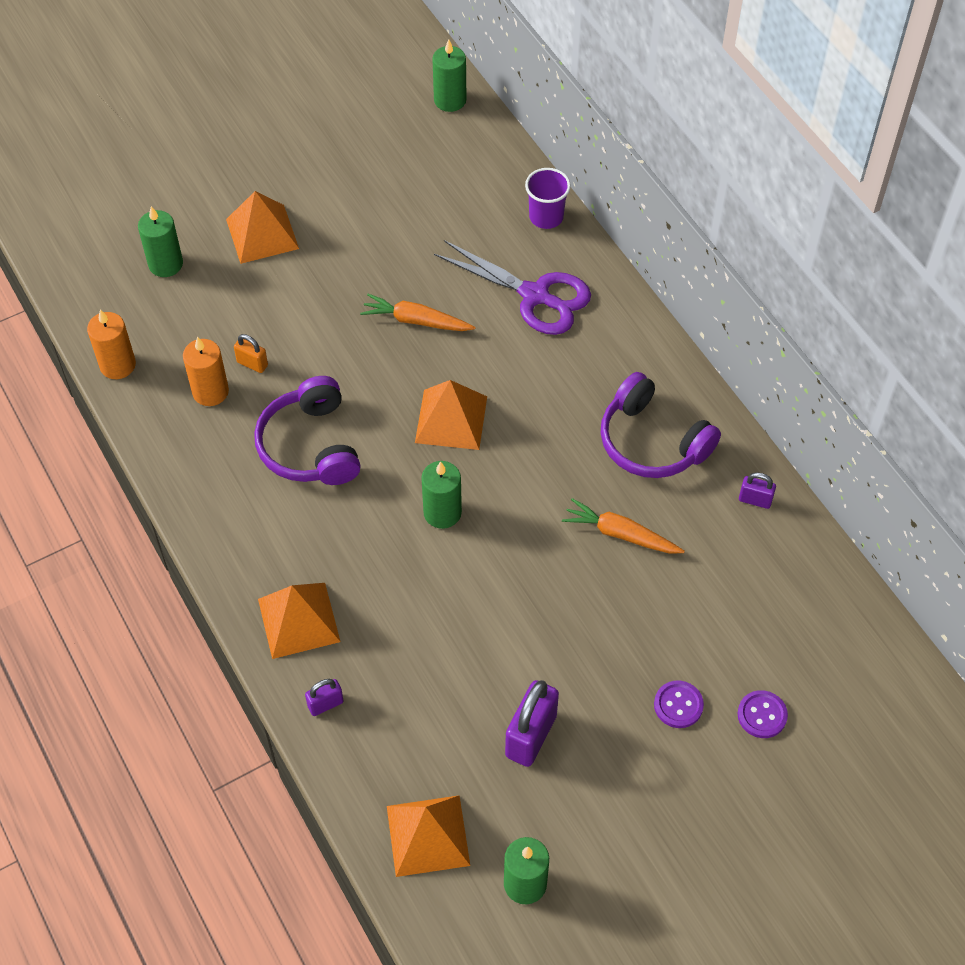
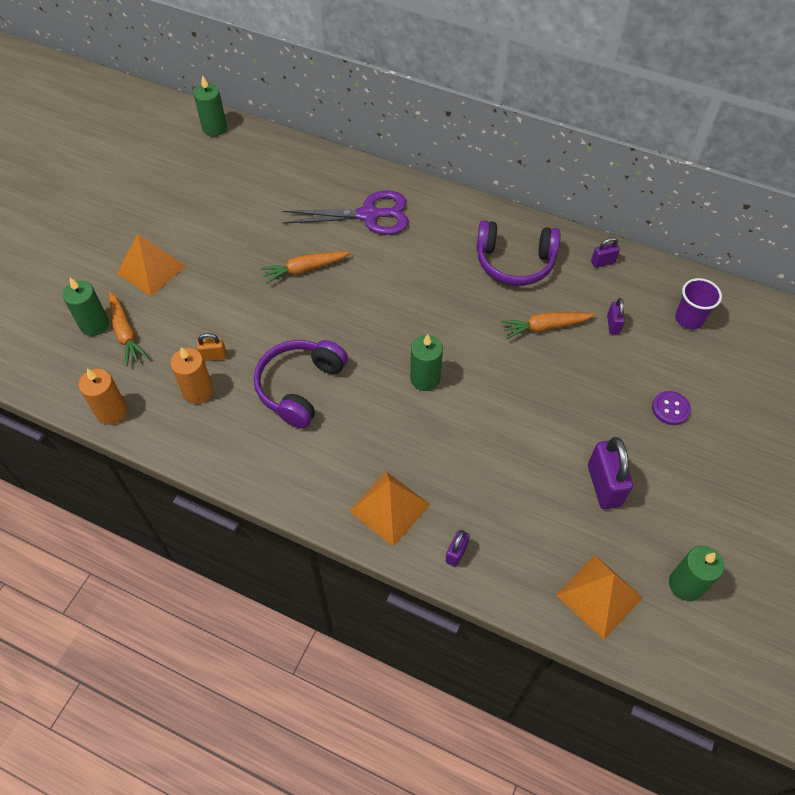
camera: 35 degrees left, 0 degrees up
(188, 290) = (125, 333): none -> orange carrot
(310, 446) = (300, 387): purple headphones -> purple headphones turned 75 degrees clockwise
(451, 419) = (380, 317): orange pyramid -> none
(546, 217) = (335, 166): purple cup -> purple cup (689, 319)
(700, 577) = (613, 325): none -> purple padlock
(762, 715) = (720, 384): purple button -> none

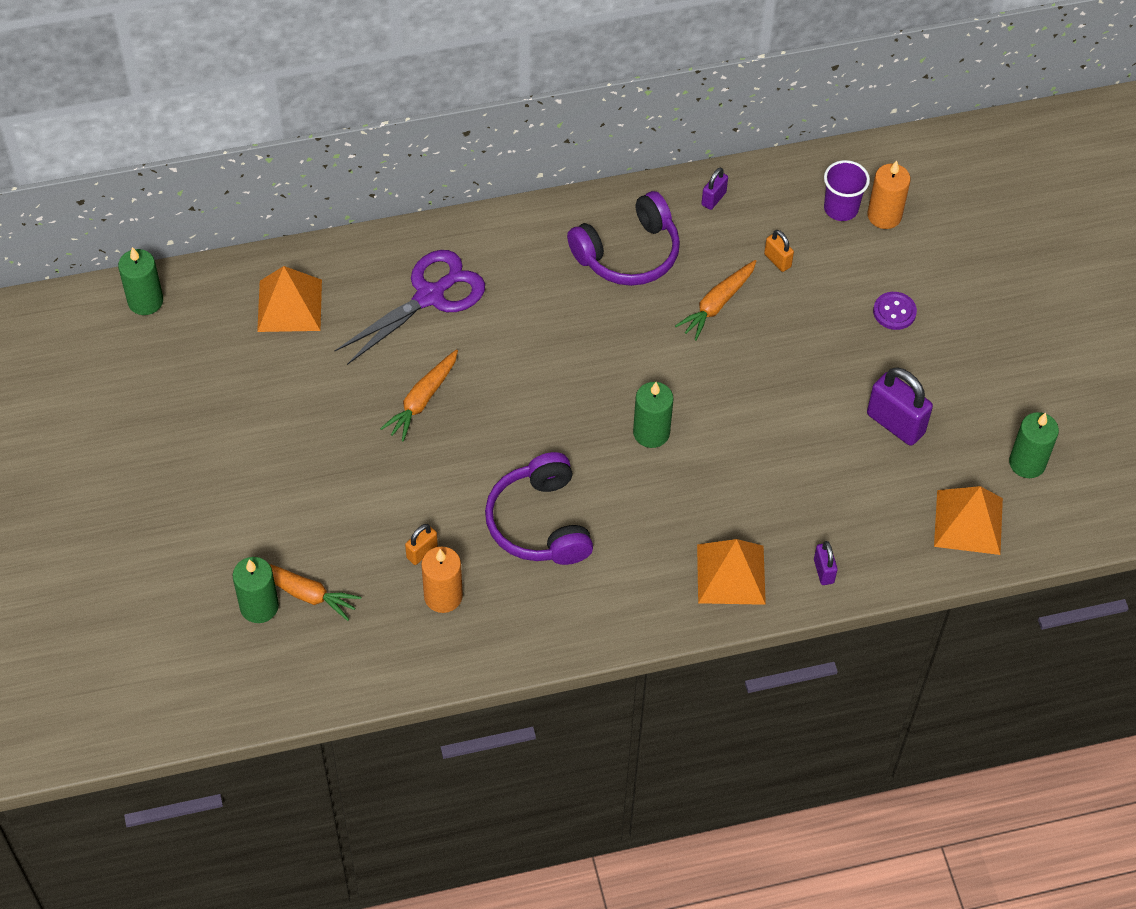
camera: 40 degrees left, 0 degrees up
(112, 411) = (377, 675): orange candle -> orange candle (884, 216)
(151, 269) = (255, 509): orange pyramid -> orange pyramid (289, 305)
(613, 325) = (777, 260): purple padlock -> orange padlock

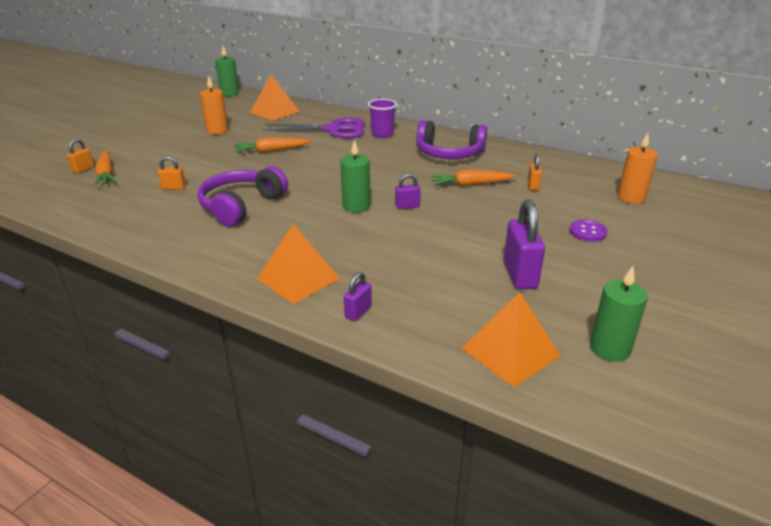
camera: 45 degrees right, 25 degrees down
(259, 606) = (83, 169): green candle -> orange padlock
(443, 596) = (149, 204): orange candle -> orange candle (217, 130)
(713, 199) = (525, 156): purple padlock -> purple padlock (407, 206)
(841, 208) = (603, 185): purple cup -> purple cup (382, 134)

